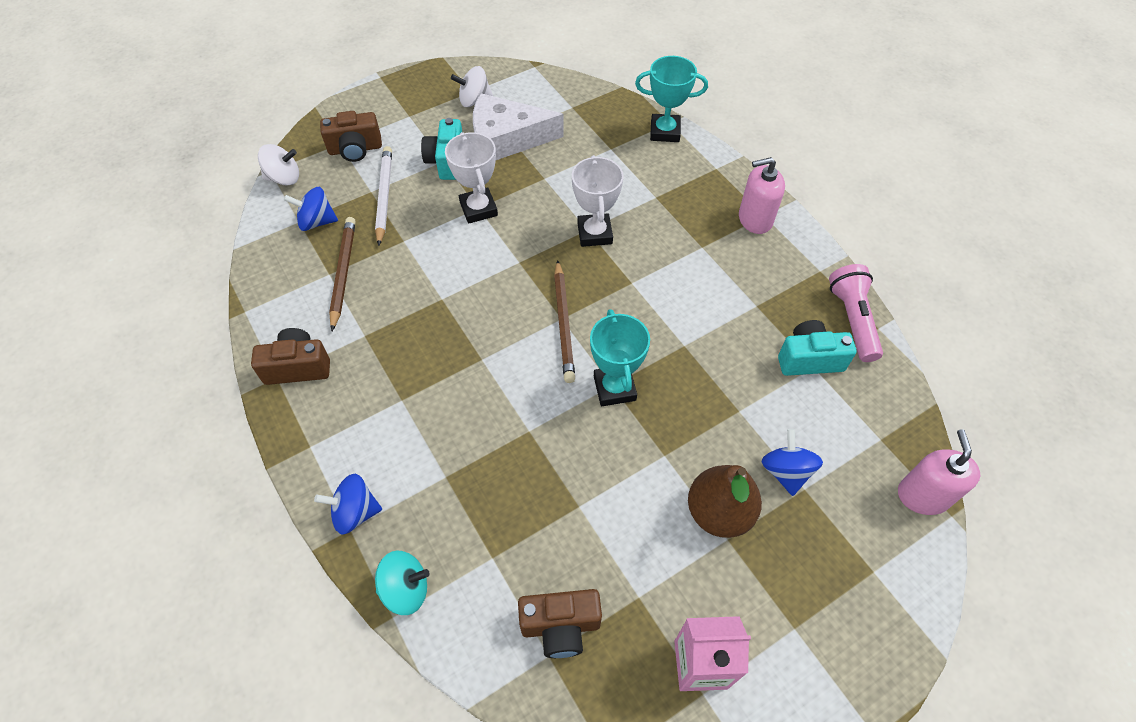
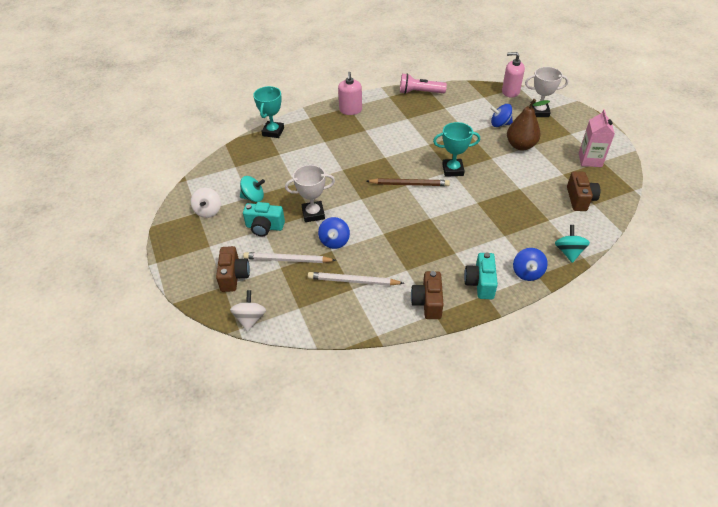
camera: 80 degrees left, 10 degrees down
(317, 222) = (302, 297): blue spinning top -> blue spinning top (334, 241)
(343, 273) = (353, 281): brown pencil -> white pencil
(506, 139) = (253, 197): white cheese -> turquoise spinning top
(594, 233) = (346, 167): white trophy -> white trophy (539, 112)
(809, 359) = (440, 108): turquoise camera -> turquoise camera (480, 283)

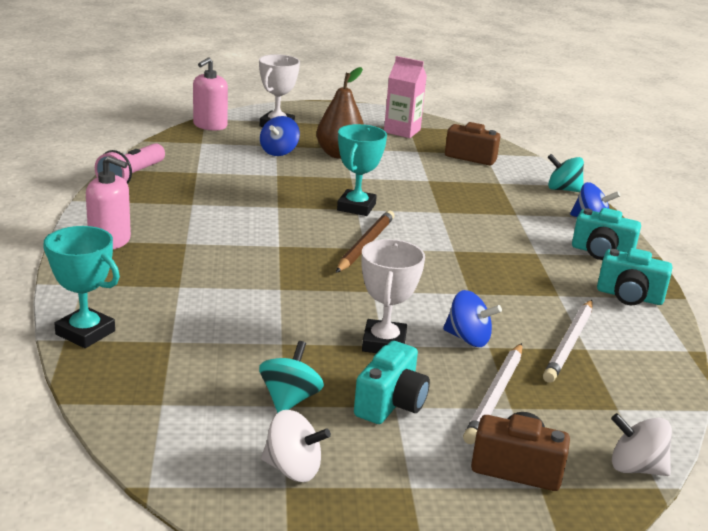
camera: 75 degrees left, 20 degrees down
(427, 302) = (629, 296): brown camera -> turquoise camera

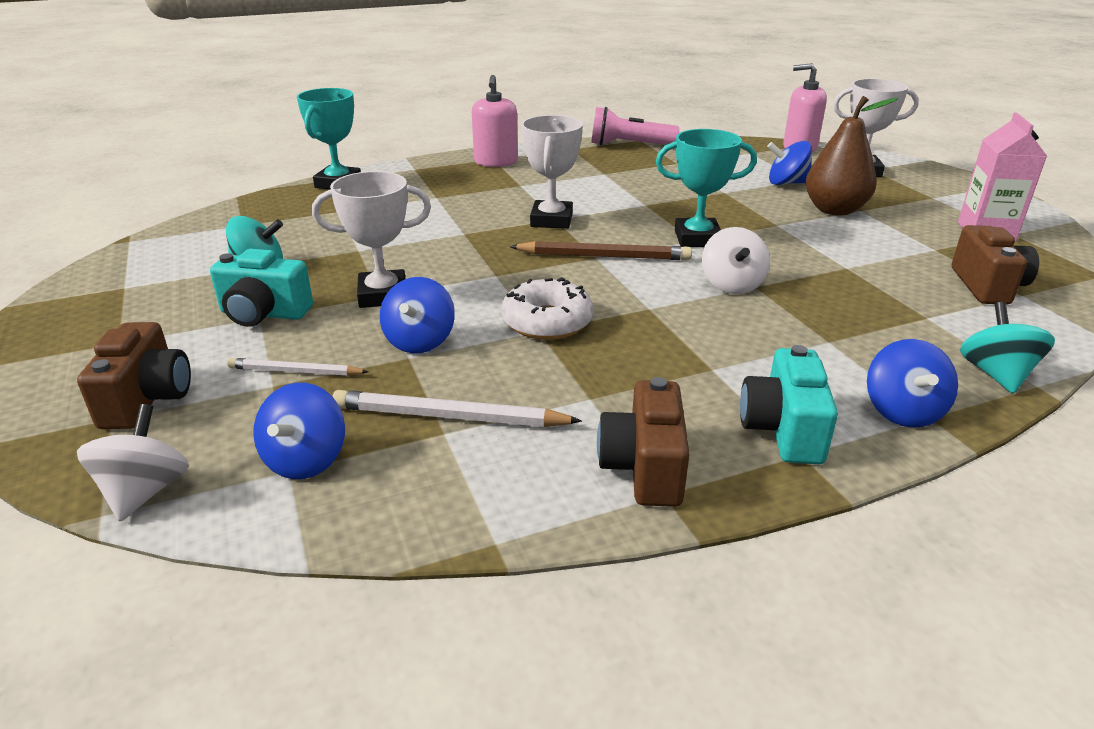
camera: 75 degrees right, 5 degrees up
(281, 248) = (551, 220): none -> white trophy
(293, 469) = (149, 286): white spinning top -> white spinning top (732, 285)
(459, 287) = (547, 322): none -> white donut
(495, 396) = (295, 371): white pencil -> white pencil, size x0.62
(608, 401) = (306, 460): none -> blue spinning top
(629, 296) = (644, 468): turquoise camera -> brown camera

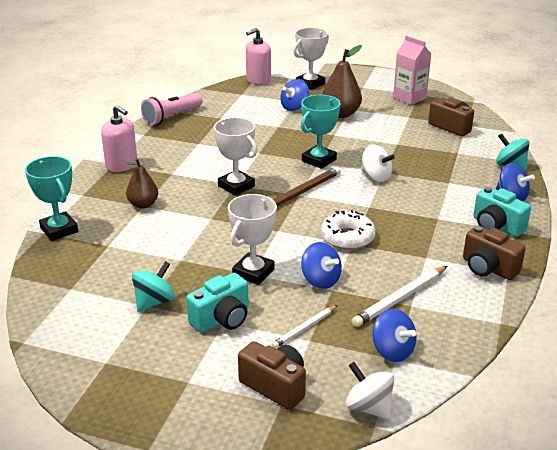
camera: 50 degrees left, 0 degrees up
(438, 196) = (143, 204): none -> brown pear

